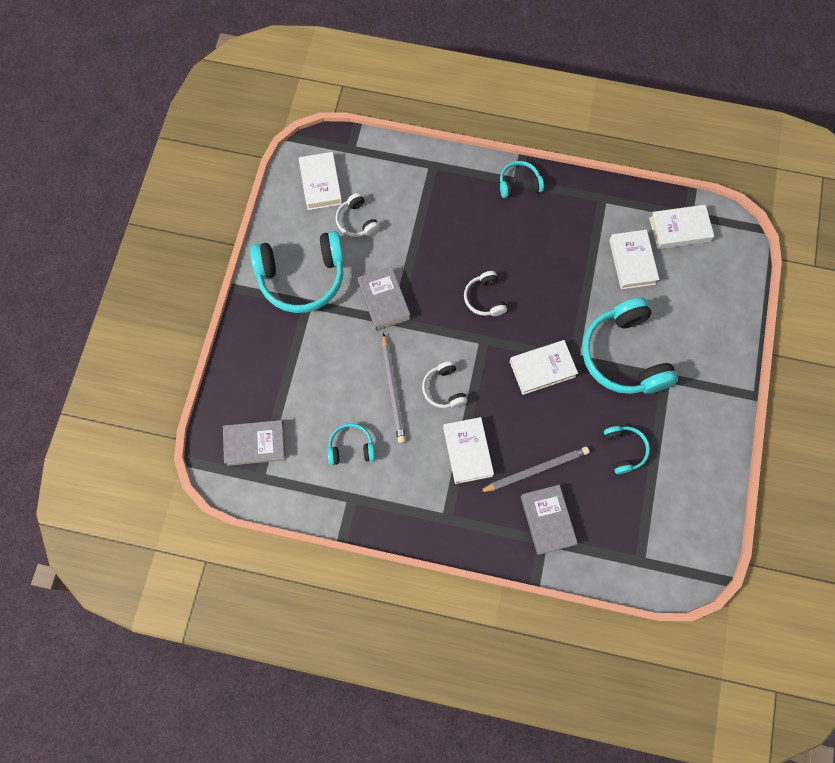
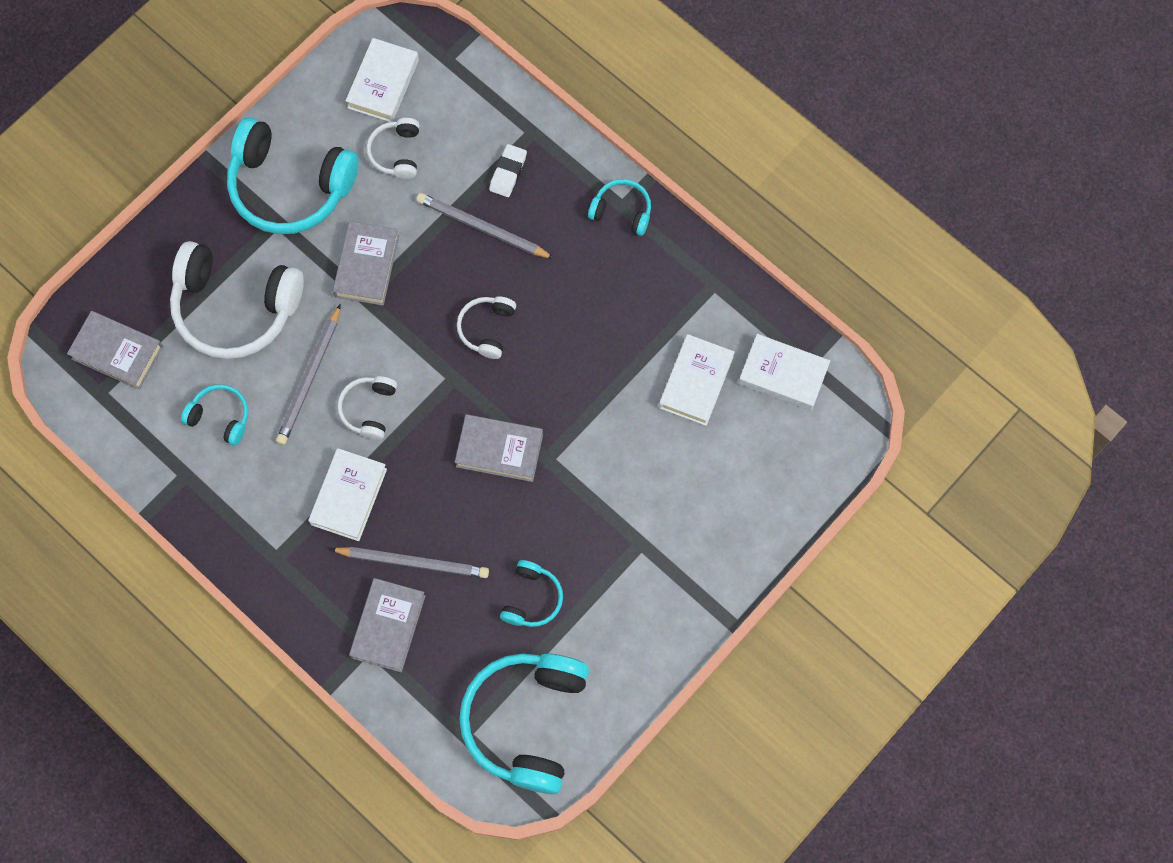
camera: 30 degrees right, 0 degrees up
(316, 372) = (235, 308): none -> white headphones
(434, 197) = (508, 172): none -> white eraser
(441, 239) = (482, 228): none -> grey pencil
(542, 369) = (499, 450): white book -> grey book
(624, 355) = (608, 489): turquoise headphones -> turquoise headphones (526, 721)

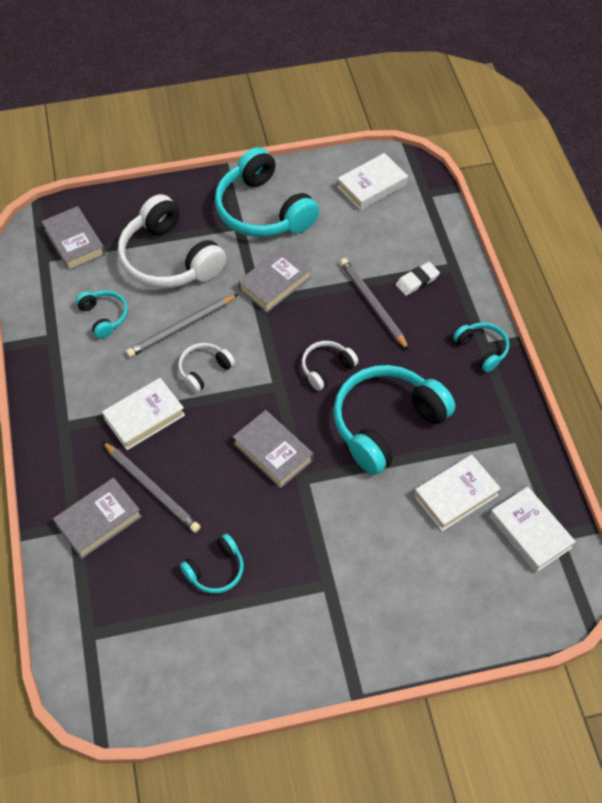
camera: 35 degrees right, 15 degrees down
(396, 153) = (349, 229): white headphones -> none
(526, 721) = (141, 658): turquoise headphones -> turquoise headphones (386, 424)

